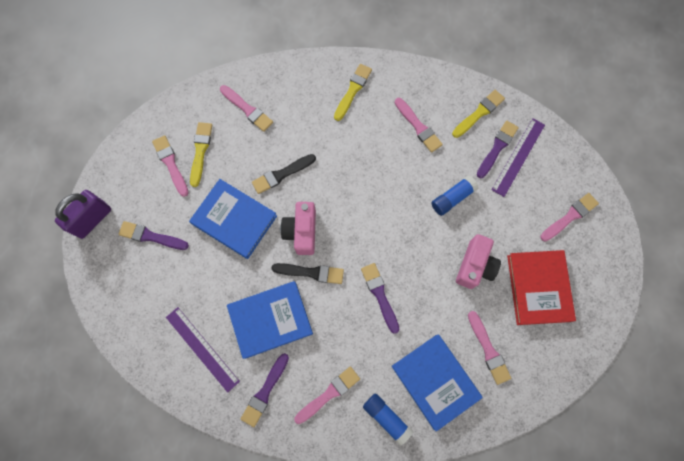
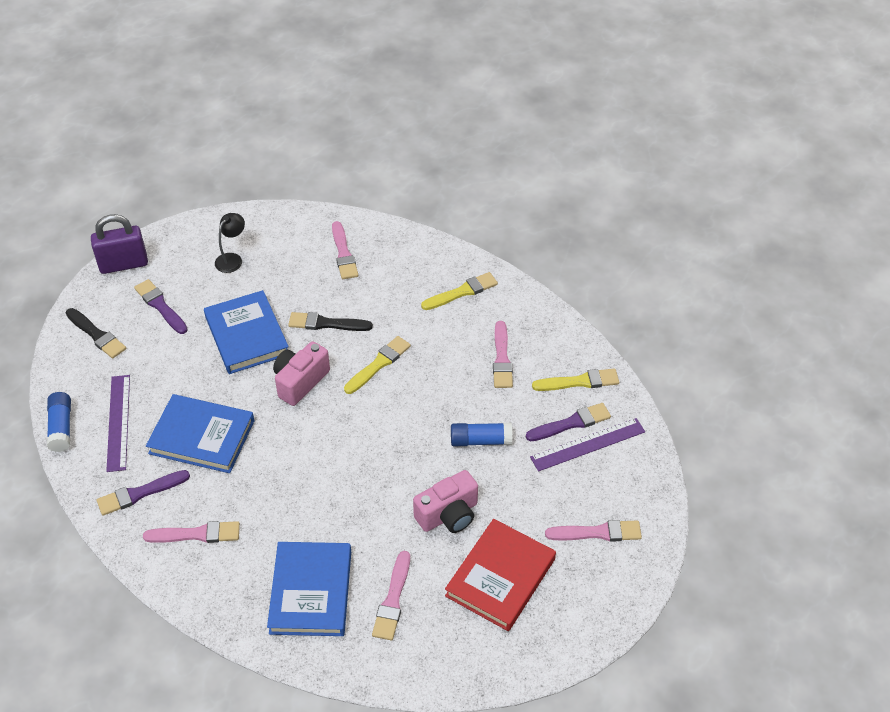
camera: 35 degrees right, 25 degrees down
(170, 164) = (232, 259): pink brush -> black lamp
(200, 151) = (268, 263): yellow brush -> yellow brush (379, 364)
(311, 272) = (277, 421): black brush -> black brush (97, 335)
(380, 295) = (326, 480): purple brush -> none
(386, 417) = (232, 591): blue glue stick -> blue glue stick (61, 427)

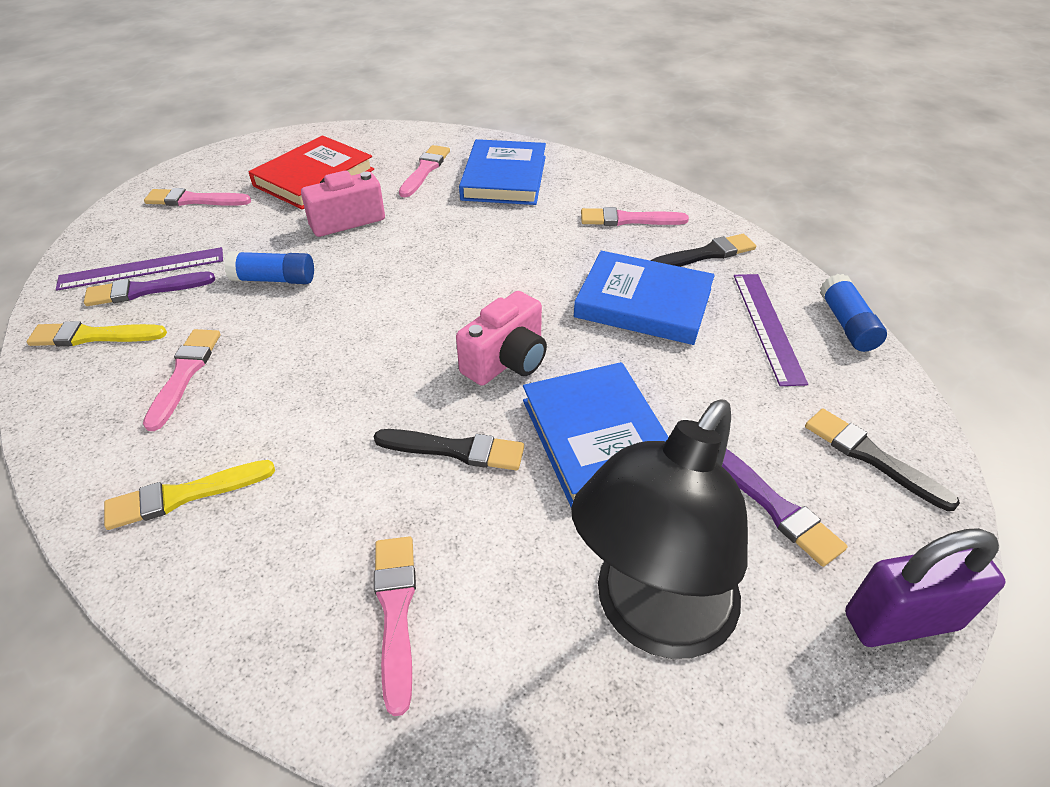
camera: 175 degrees left, 5 degrees down
(140, 493) = (706, 254): purple brush -> black brush
(232, 259) = (652, 616): black lamp -> black lamp, size x2.29
(379, 364) = (380, 378): yellow brush -> none

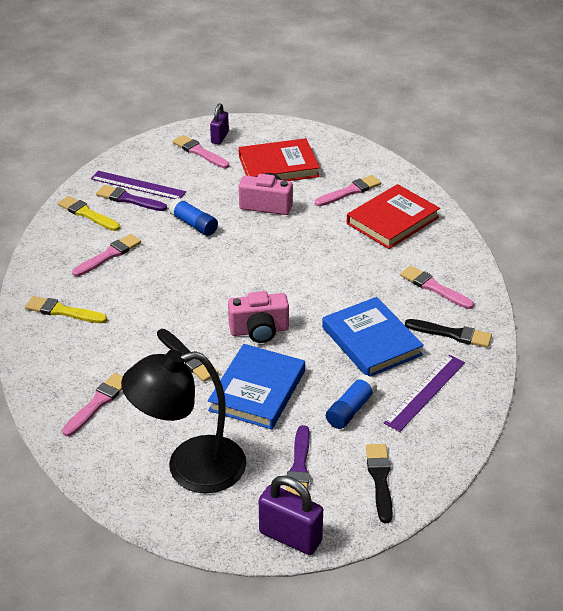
camera: 40 degrees right, 5 degrees down
(205, 176) = (220, 137): none -> purple padlock
(504, 178) = (392, 220): blue book -> red book
(847, 324) = (475, 418): blue glue stick -> blue glue stick (350, 409)

